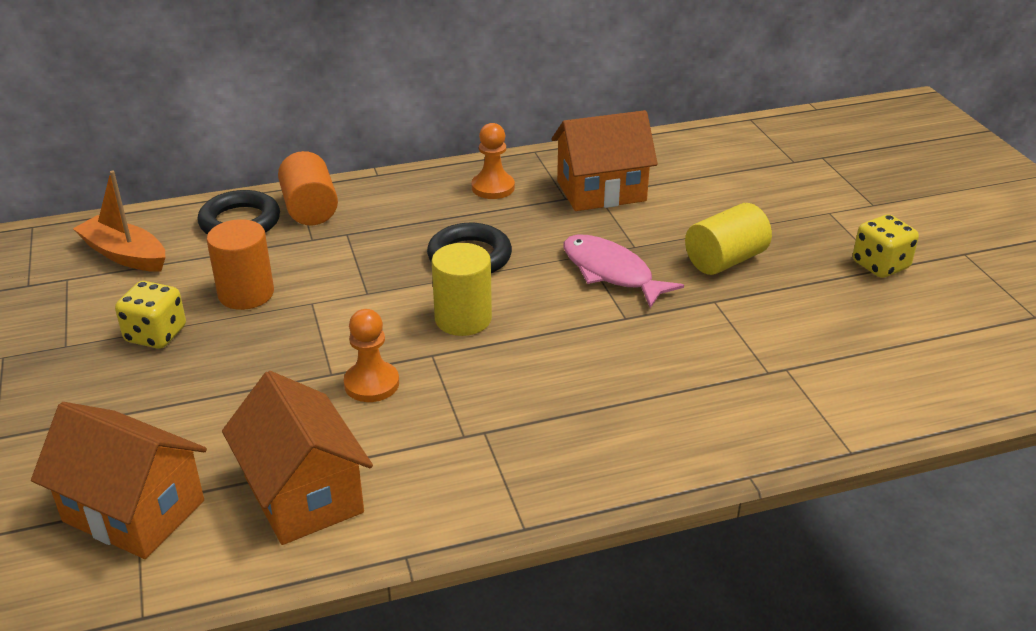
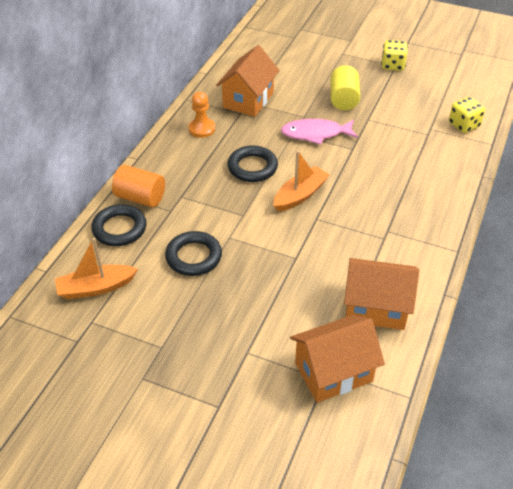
camera: 50 degrees left, 10 degrees up
(156, 335) = (192, 306): yellow dice -> yellow dice (464, 125)
(246, 294) = (194, 257): orange cylinder -> black ring
(371, 384) = (318, 248): orange pawn -> none
(463, 319) = (300, 195): yellow cylinder -> orange boat

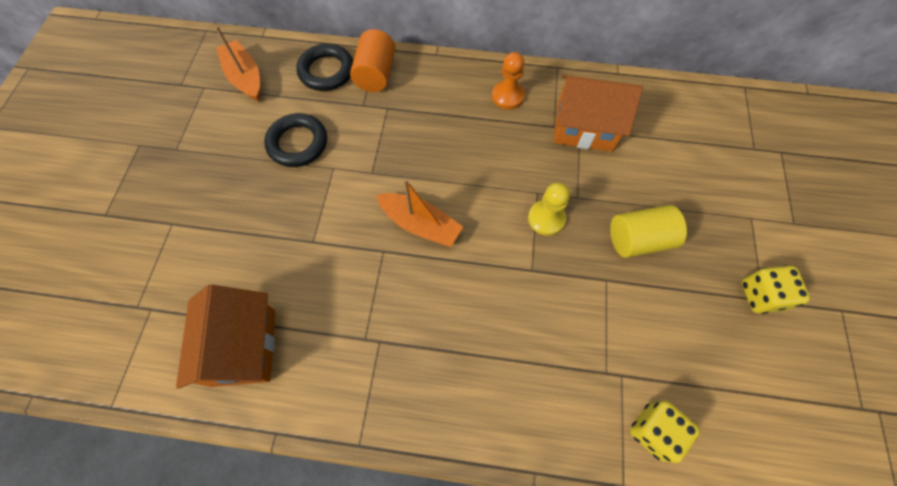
camera: 75 degrees right, 20 degrees up
(252, 167) = (456, 163): black ring -> none
(315, 134) = (546, 219): pink fish -> yellow pawn
(333, 372) = (146, 314): orange house -> none

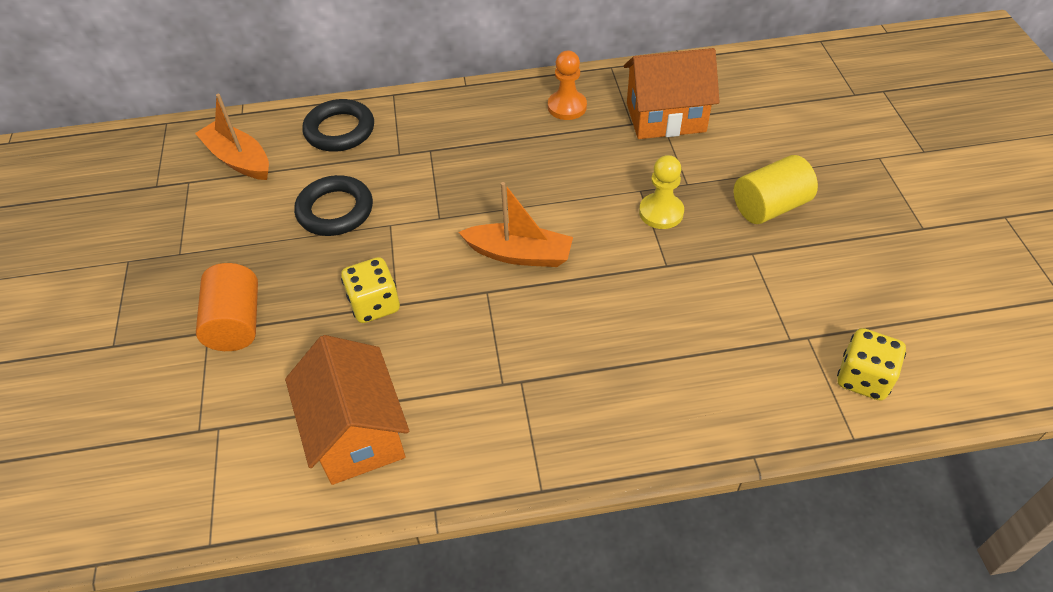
camera: 15 degrees left, 15 degrees down
(375, 74) = (401, 120): orange cylinder -> orange cylinder (236, 323)
(761, 295) = (919, 224): yellow dice -> yellow dice (374, 305)

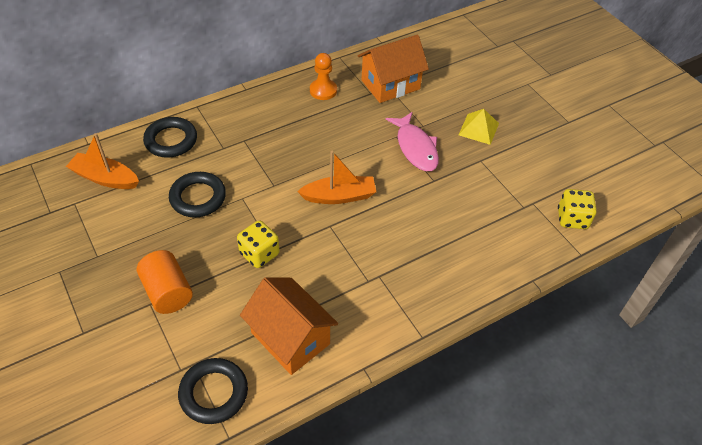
camera: 25 degrees left, 0 degrees up
(222, 476) = (214, 393): none -> black ring
(661, 212) = (415, 148): yellow pawn -> pink fish
(770, 207) = (478, 129): yellow cylinder -> yellow pyramid

